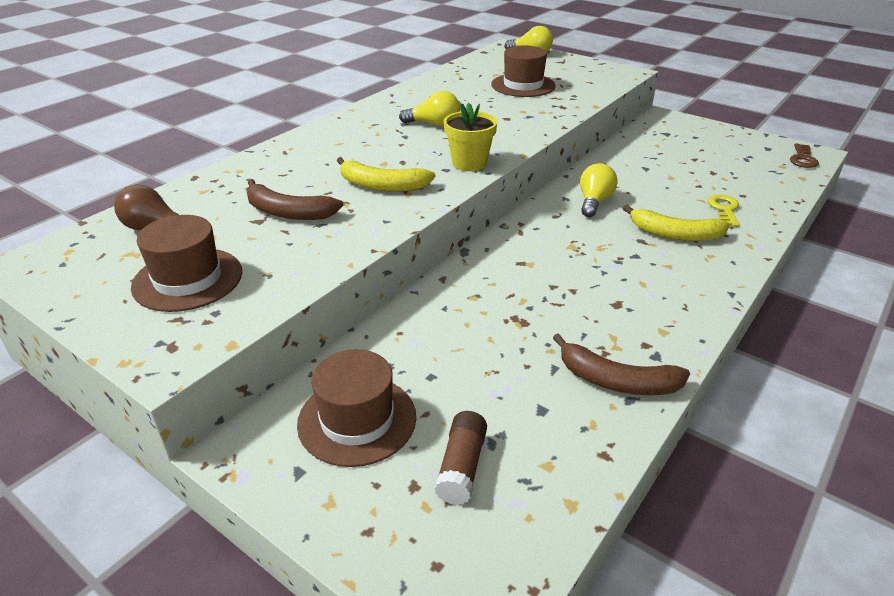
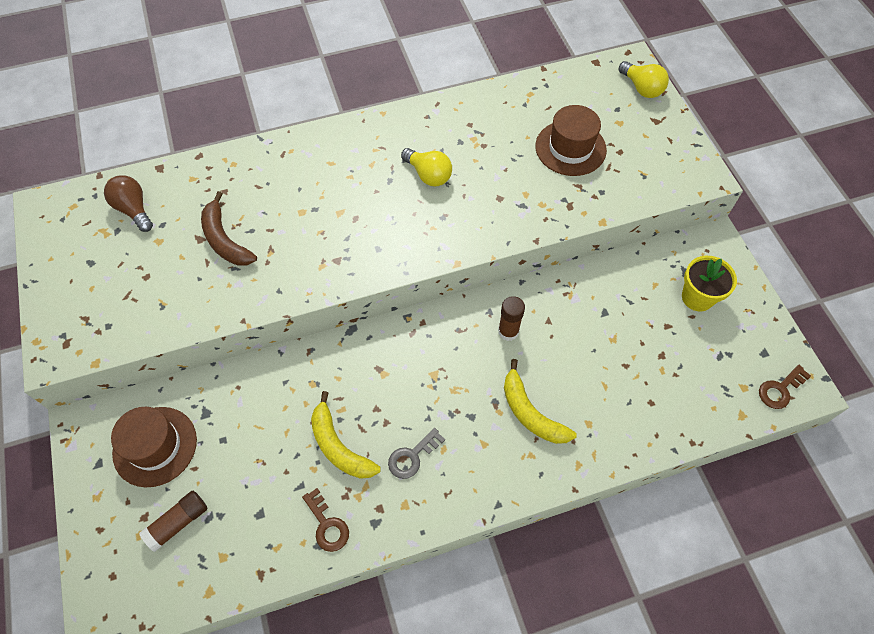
camera: 35 degrees right, 25 degrees up
(188, 279) = (115, 281): brown hat -> none
(382, 185) = (313, 243): yellow banana -> yellow banana (339, 446)
(469, 163) = (403, 250): yellow flower pot -> yellow flower pot (697, 297)
(594, 202) = (508, 331): yellow light bulb -> brown glue stick
(617, 381) = (327, 525): brown banana -> brown key
(625, 299) = (412, 456): none -> grey key
(724, 209) = (610, 410): yellow key -> none

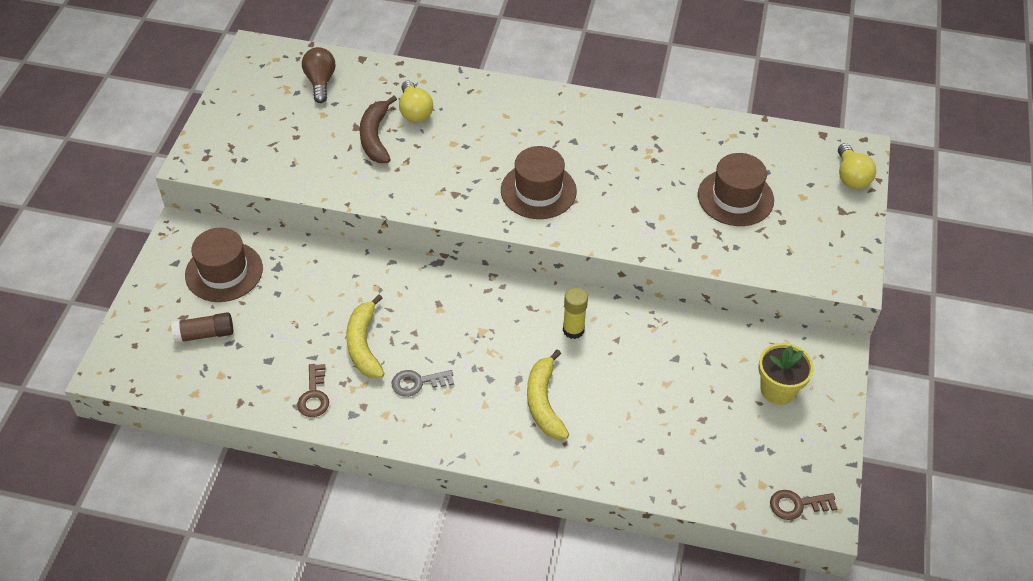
camera: 30 degrees right, 10 degrees down
(408, 221) = (538, 191): none -> brown hat
(428, 175) = (584, 162): yellow light bulb -> yellow light bulb (415, 111)
(508, 331) = (573, 330): brown glue stick -> yellow glue stick

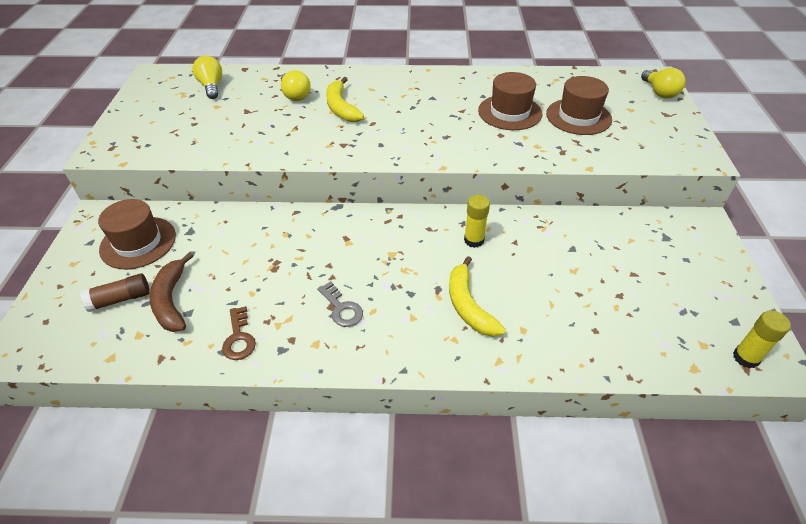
camera: 10 degrees left, 5 degrees down
(320, 82) = (211, 86): brown light bulb -> yellow light bulb
(364, 345) = (282, 283): yellow banana -> yellow banana (341, 107)
(375, 137) = (265, 115): brown banana -> brown banana (171, 300)
(417, 383) = (342, 308): grey key -> grey key turned 105 degrees counterclockwise
(538, 191) = (415, 133): brown hat -> brown hat (510, 112)
(777, 390) = (672, 259): yellow flower pot -> none
(797, 505) = (745, 358): brown key -> yellow glue stick

